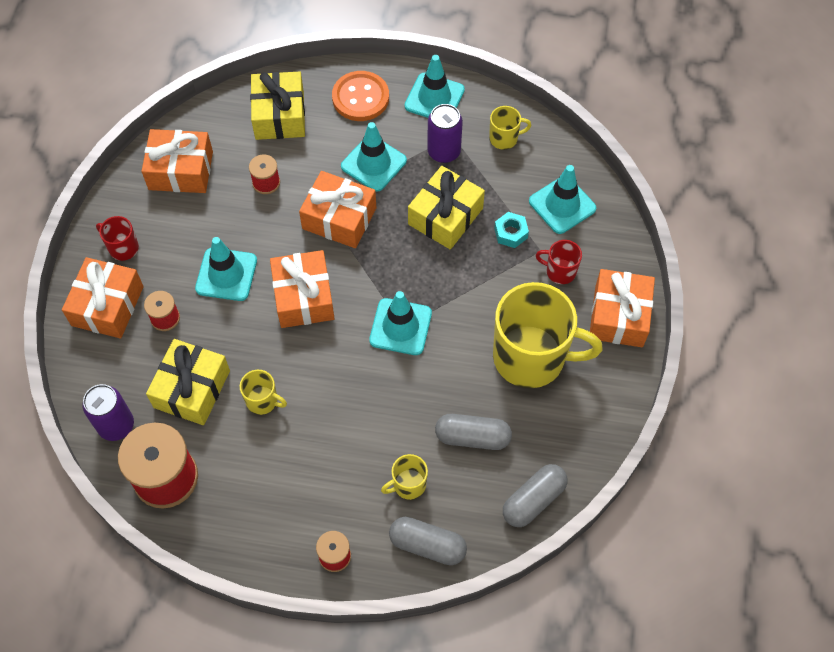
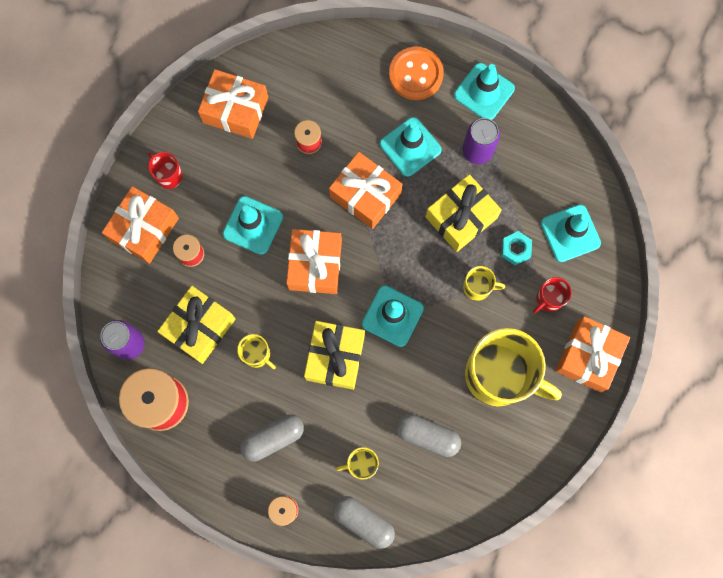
camera: 15 degrees right, 15 degrees up
(279, 115) = (337, 74): yellow gift -> yellow gift (335, 357)
(504, 138) = (537, 151): yellow mug -> yellow mug (477, 287)
(533, 500) = (463, 506): grey capsule -> grey capsule (273, 438)
(560, 271) = (548, 299): red mug -> red mug turned 75 degrees counterclockwise

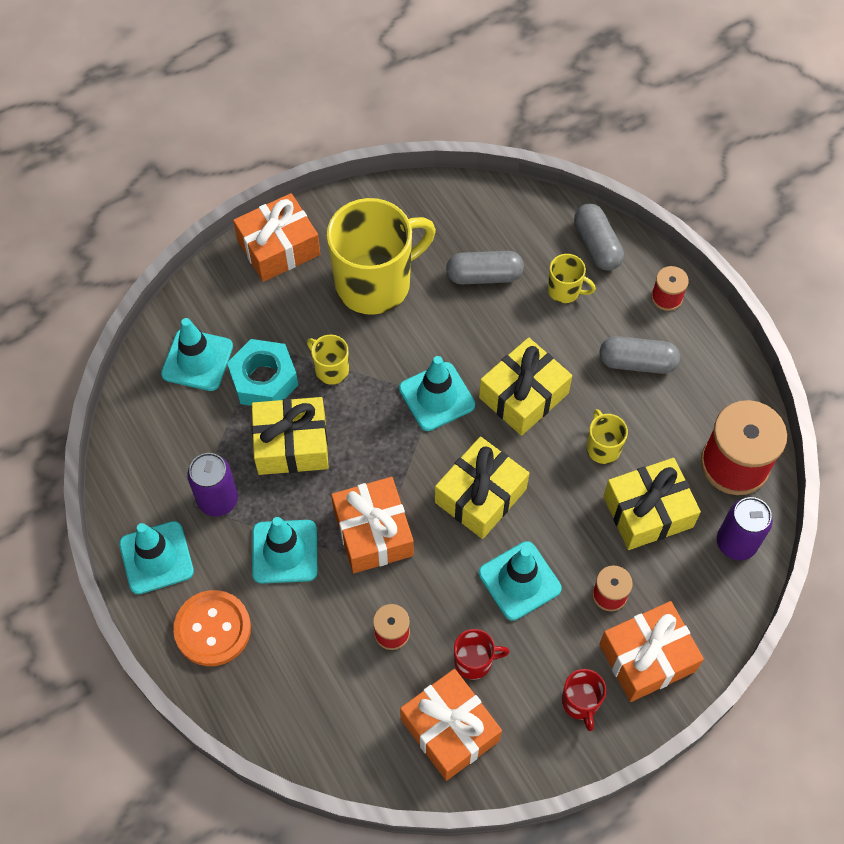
camera: 145 degrees left, 15 degrees down
(315, 265) = (480, 496): orange gift -> yellow gift
(427, 436) = (484, 276): grey capsule -> grey capsule turned 60 degrees counterclockwise
(499, 375) = (375, 283): yellow mug -> yellow mug turned 90 degrees clockwise
(515, 249) = (264, 380): turquoise nut -> turquoise nut, size x1.73
(548, 299) = (271, 316): red mug -> red mug (474, 661)

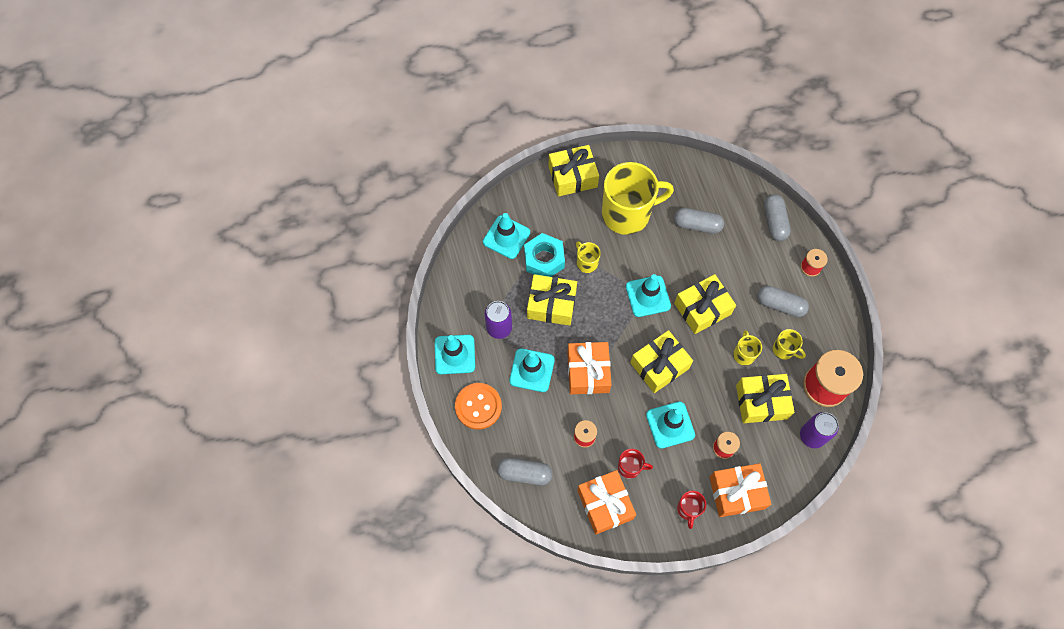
camera: 15 degrees right, 5 degrees up
(279, 248) = (572, 176): orange gift -> yellow gift
(311, 715) = (524, 474): none -> grey capsule
(565, 290) = (746, 247): yellow mug -> yellow mug (784, 350)

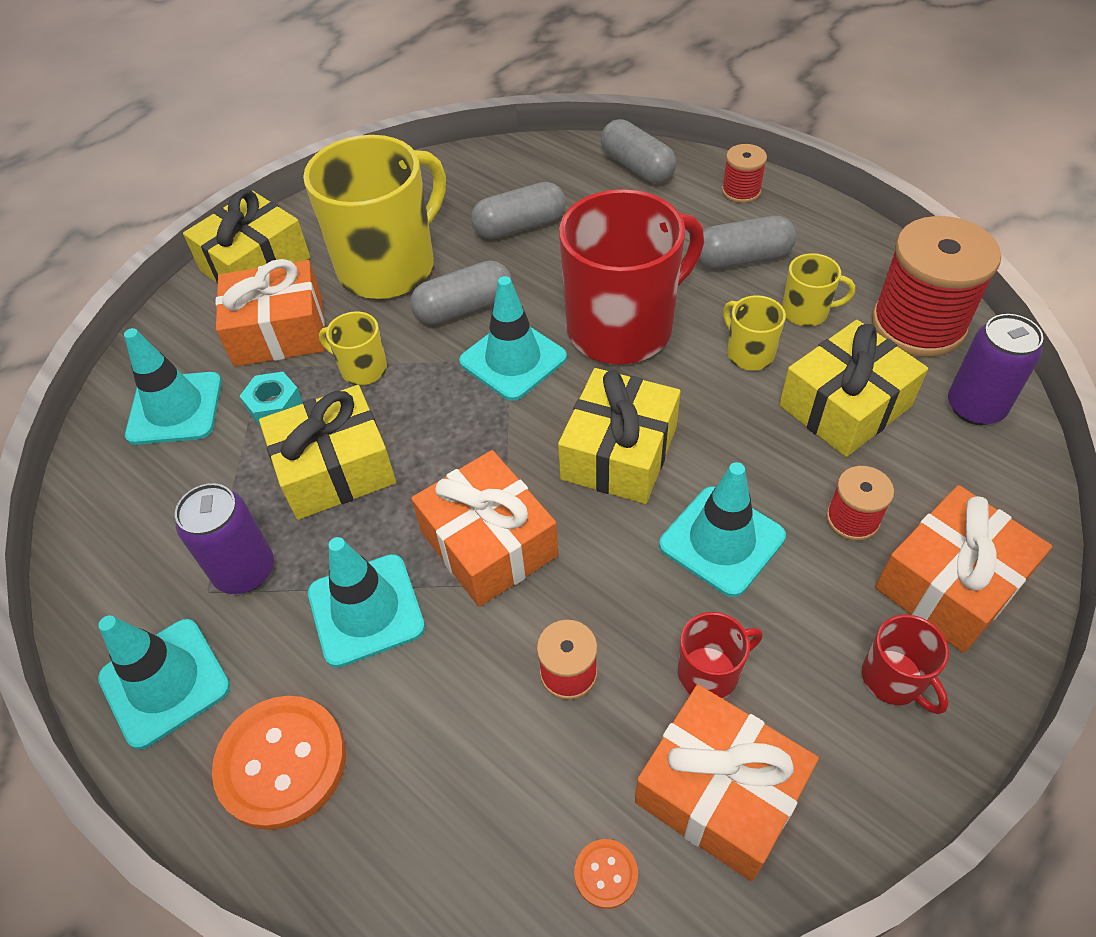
camera: 30 degrees left, 15 degrees down
(524, 474) = (486, 849): grey capsule -> grey capsule (464, 308)
(544, 259) = (274, 405): turquoise nut -> turquoise nut, size x0.58
(554, 504) = (606, 874): none -> orange button
(564, 222) = (279, 331): none -> orange gift
(702, 309) = (623, 328): yellow gift -> red mug

